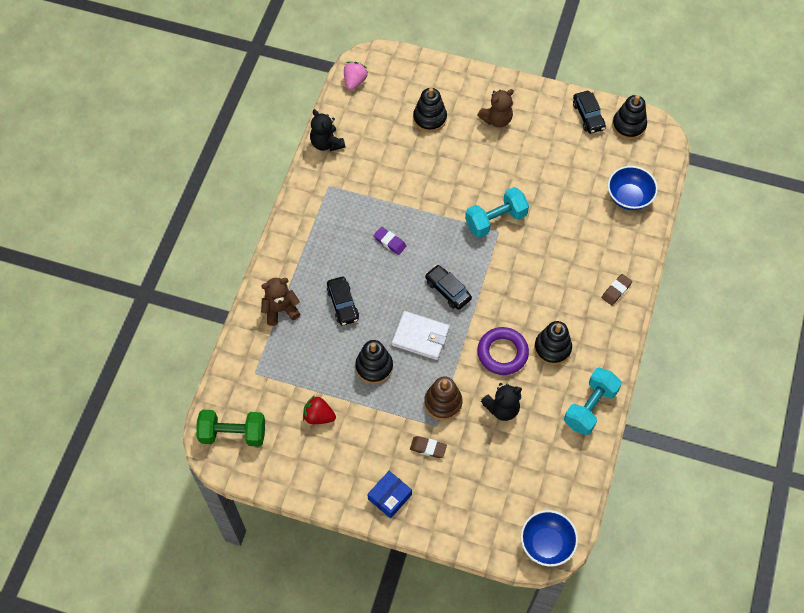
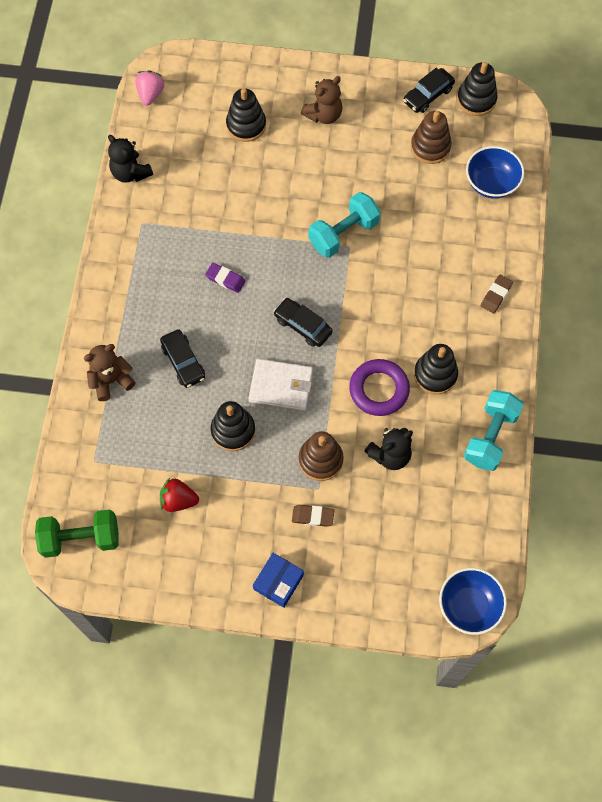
camera: 10 degrees left, 5 degrees up
(582, 159) = (430, 147): none -> brown stacking toy
(588, 116) = (428, 95): black car -> black car turned 75 degrees clockwise

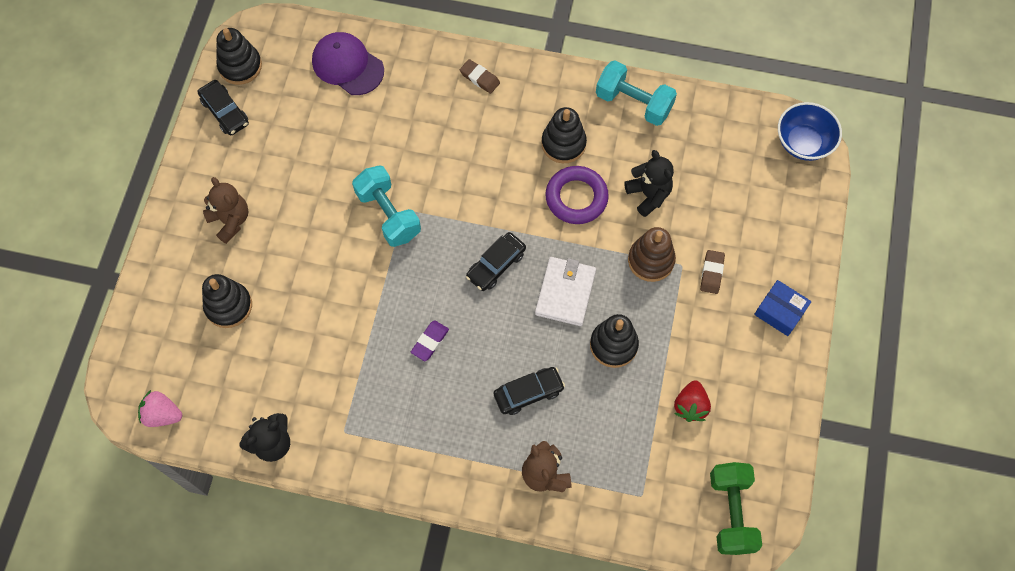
camera: 85 degrees left, 0 degrees up
(430, 147) = (292, 117): brown stacking toy -> none
(491, 183) = (347, 65): blue bowl -> purple cap

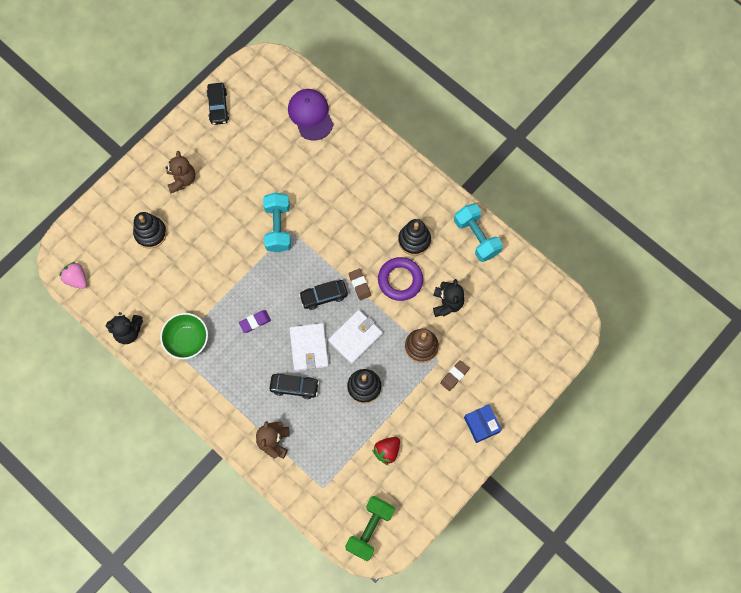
camera: 30 degrees right, 5 degrees up
(240, 66) = (244, 80): black stacking toy -> none
(356, 411) = (187, 340): none -> green bowl
(479, 78) = (388, 167): brown eraser -> brown eraser (359, 285)
(516, 336) = (309, 347): none -> white wallet
(803, 142) = (570, 324): blue bowl -> none

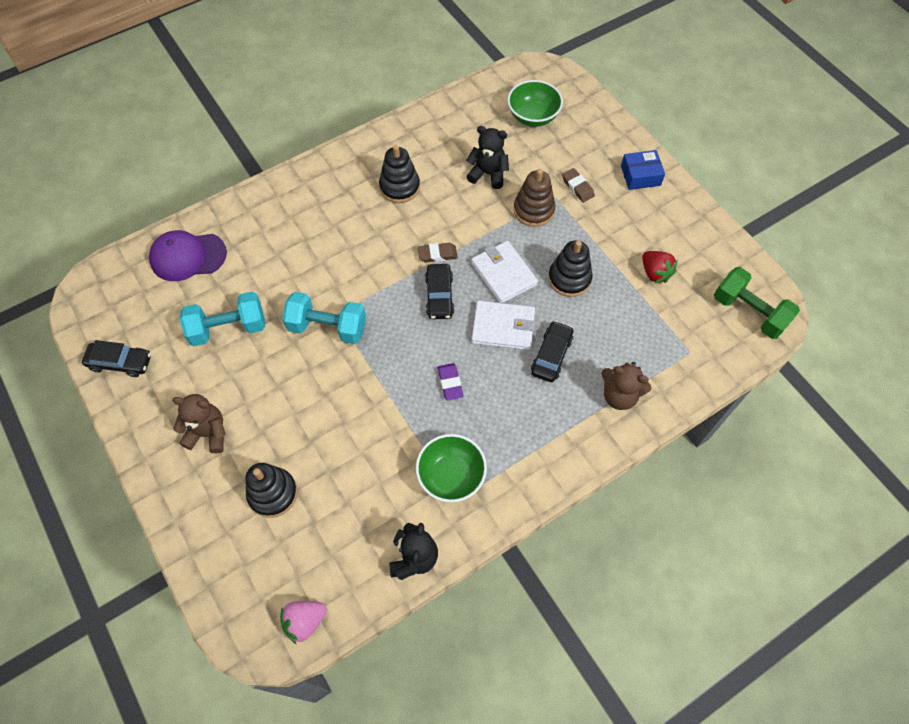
camera: 75 degrees left, 10 degrees down
(400, 280) = (445, 212): purple ring -> none
(476, 237) = (417, 129): turquoise dumbbell -> turquoise dumbbell (228, 328)
(519, 325) = (533, 116): none -> green bowl

